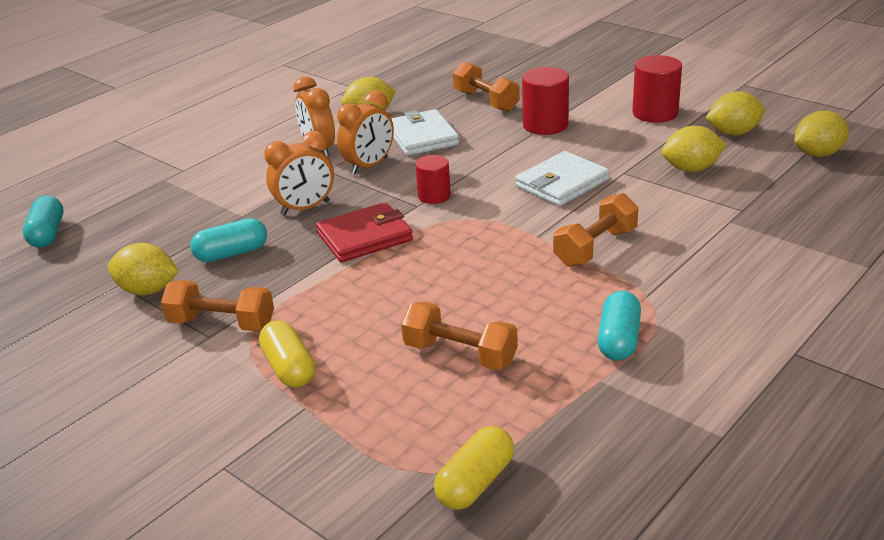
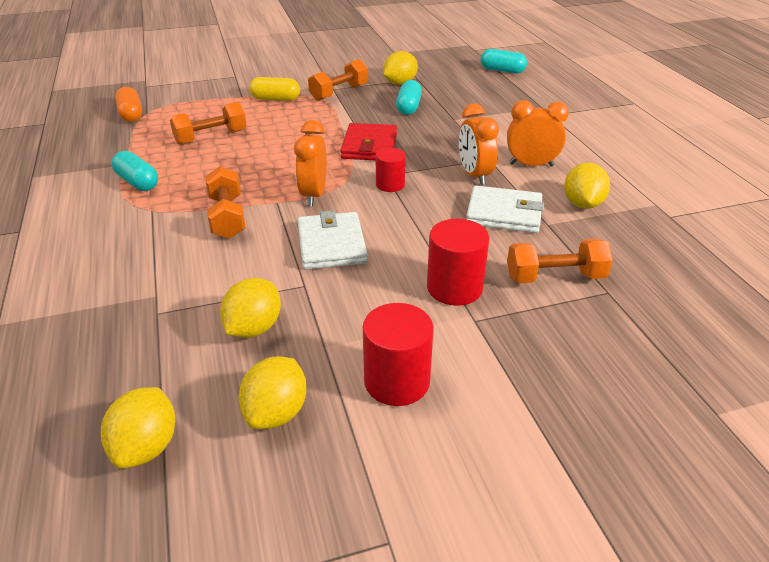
camera: 120 degrees right, 5 degrees up
(305, 208) = (436, 138): orange clock -> orange clock (313, 195)
(475, 482) = (131, 114): yellow capsule -> orange capsule

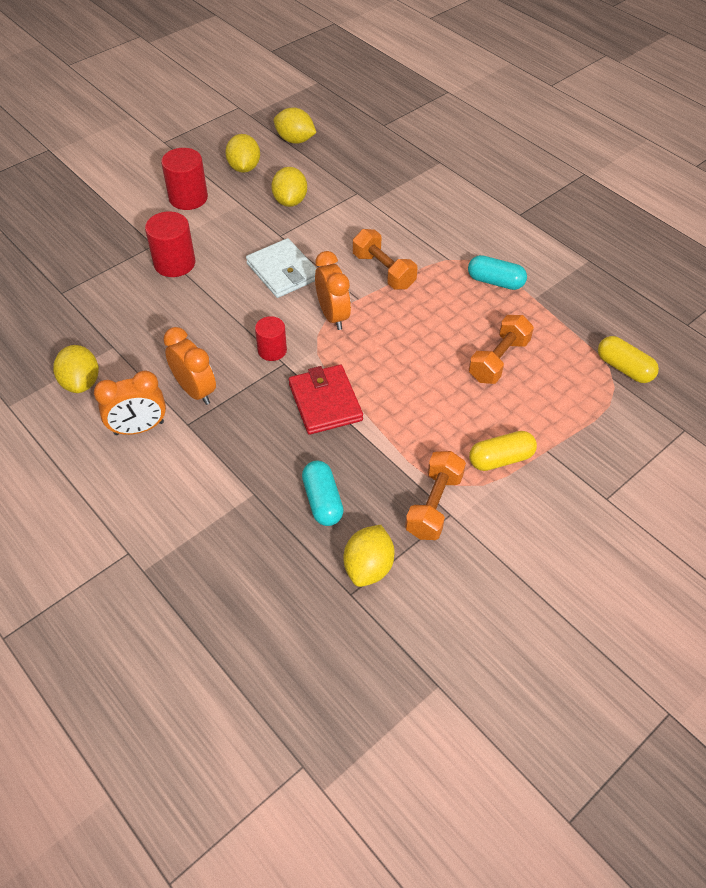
camera: 155 degrees right, 15 degrees up
(131, 114) = (624, 368): orange capsule -> yellow capsule
(147, 446) = (295, 140): yellow lemon -> yellow lemon turned 45 degrees counterclockwise
(502, 70) = (226, 681): turquoise capsule -> none
(504, 213) = (154, 347): white wallet -> none
(555, 277) = (102, 293): orange dumbbell -> none

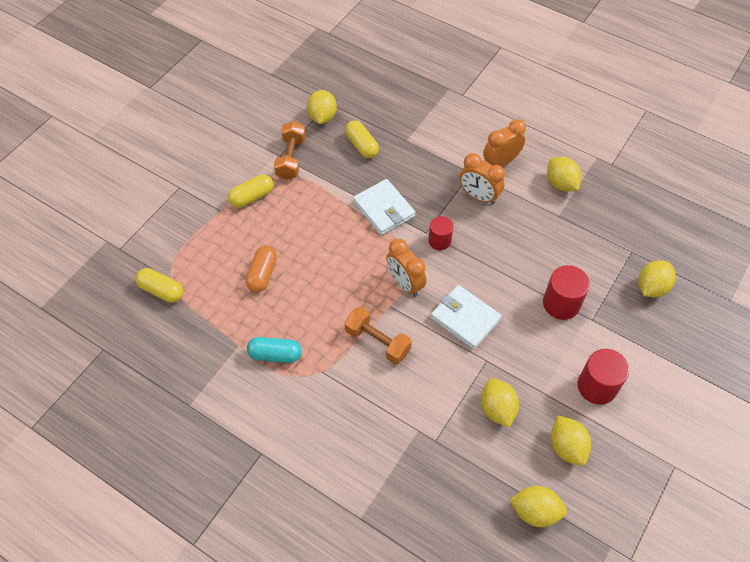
camera: 165 degrees right, 5 degrees up
(70, 257) = (651, 287): none -> yellow lemon
(322, 501) = (361, 145): turquoise capsule -> yellow capsule
(325, 402) = (384, 209): red wallet -> white wallet
(498, 360) = (262, 274): orange dumbbell -> orange capsule

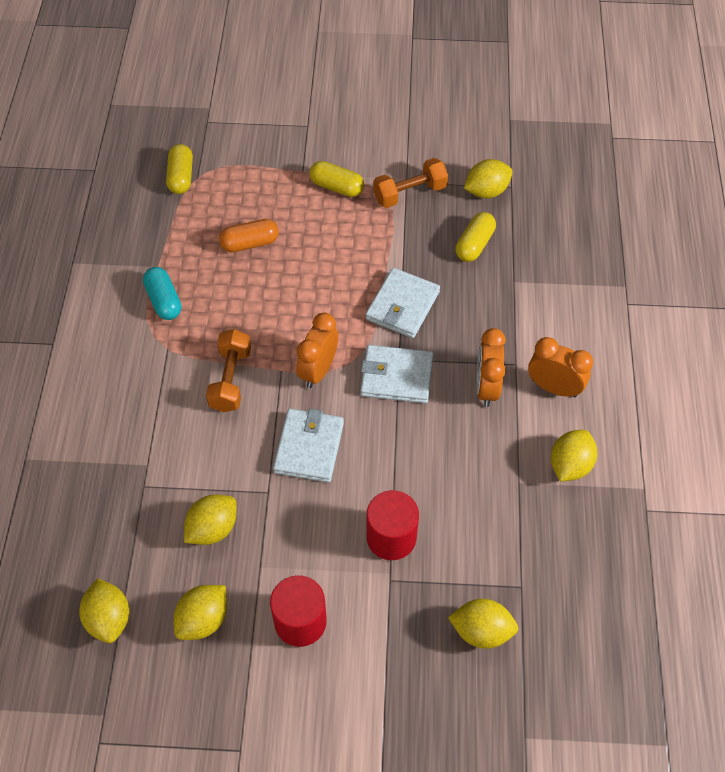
camera: 60 degrees right, 0 degrees up
(439, 240) = (396, 377): red cylinder -> white wallet

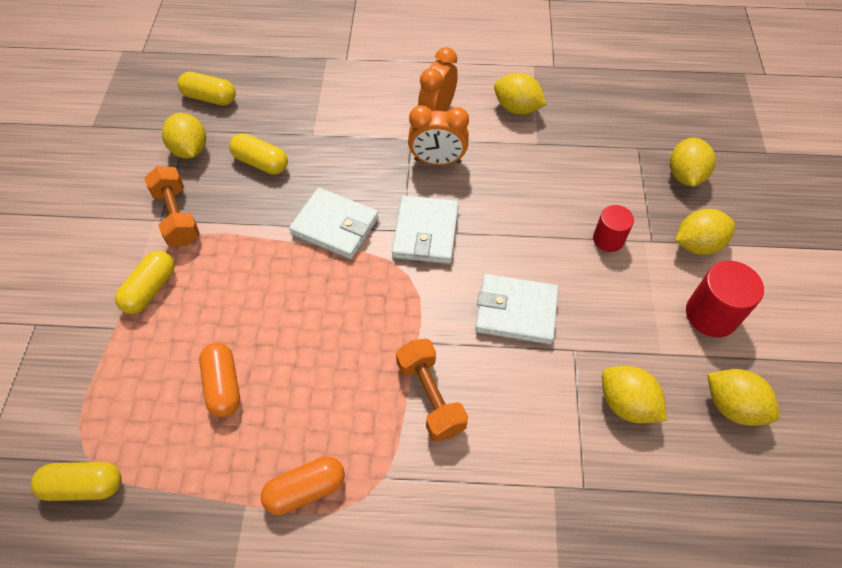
camera: 90 degrees left, 0 degrees up
(109, 618) = (757, 510): yellow lemon -> yellow lemon (697, 244)
(164, 301) = (306, 490): turquoise capsule -> orange capsule
(230, 379) = (430, 396): orange dumbbell -> orange dumbbell turned 60 degrees clockwise
(318, 370) = (417, 304): orange clock -> none
(391, 537) = (608, 239): red cylinder -> red cylinder, size x0.65
(554, 197) = (210, 98): none -> yellow capsule

